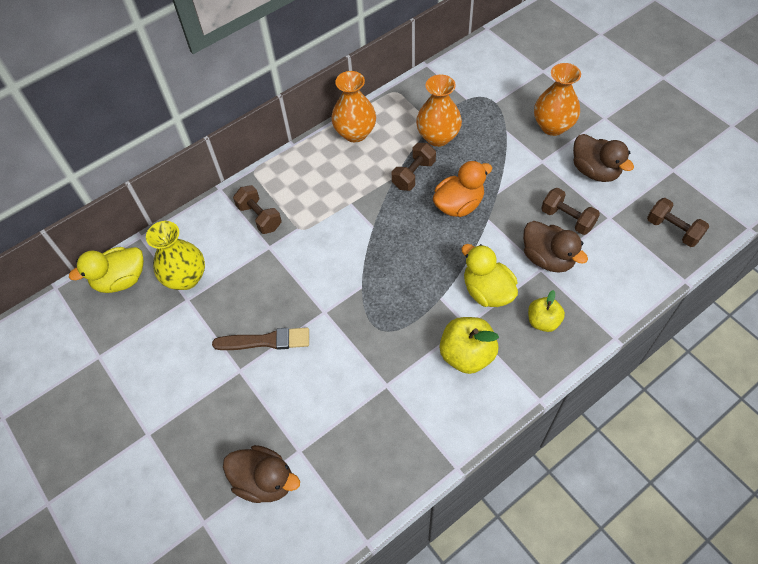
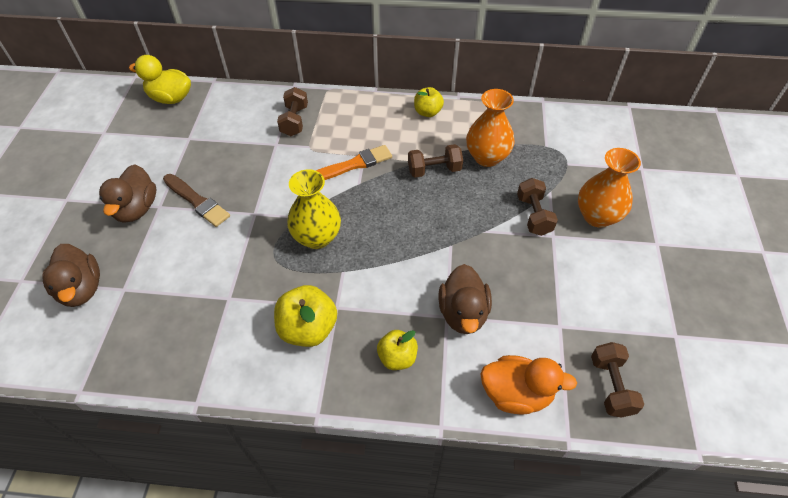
camera: 40 degrees right, 5 degrees down
(186, 278) = (205, 125): yellow vase -> yellow vase (317, 237)
(351, 216) = (353, 165): none -> orange brush
(355, 133) = (427, 112): orange vase -> yellow apple
(459, 205) = (441, 217): orange duck -> orange duck (516, 394)
(487, 291) = (382, 296): yellow duck -> none
(567, 219) = (519, 296): brown dumbbell -> brown dumbbell (533, 215)
(595, 171) = (593, 278): brown duck -> brown duck (136, 209)

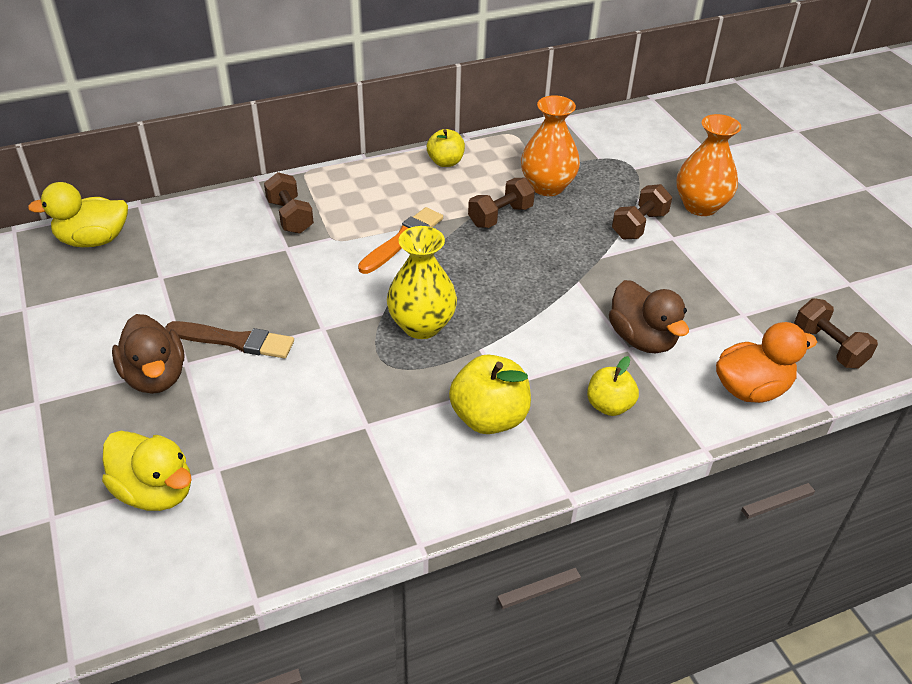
camera: 30 degrees left, 10 degrees down
(81, 289) = (155, 491): brown duck -> yellow duck
(533, 215) = (639, 225): brown dumbbell -> brown dumbbell turned 75 degrees clockwise

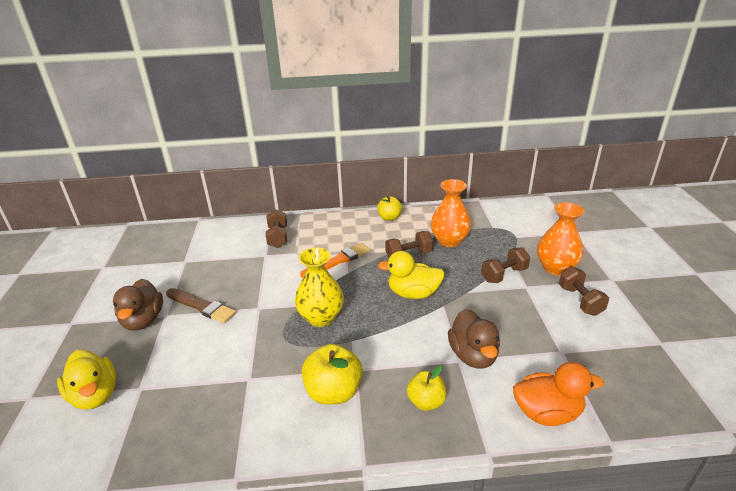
camera: 20 degrees right, 10 degrees down
(93, 240) = (162, 235): yellow duck -> yellow duck (413, 293)
(828, 347) = (627, 391): brown dumbbell -> brown dumbbell (580, 300)

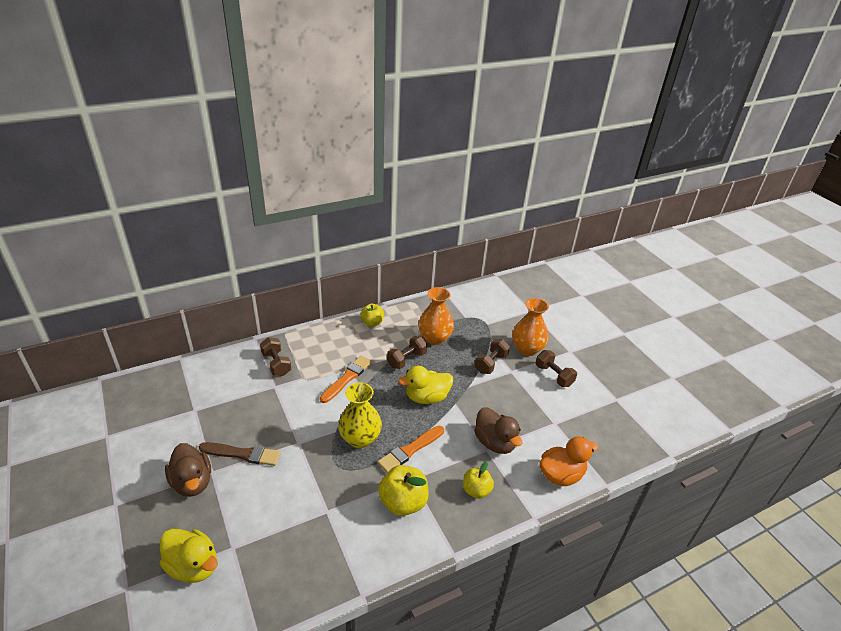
camera: 25 degrees left, 5 degrees up
(369, 340) = (410, 450): none -> orange brush

